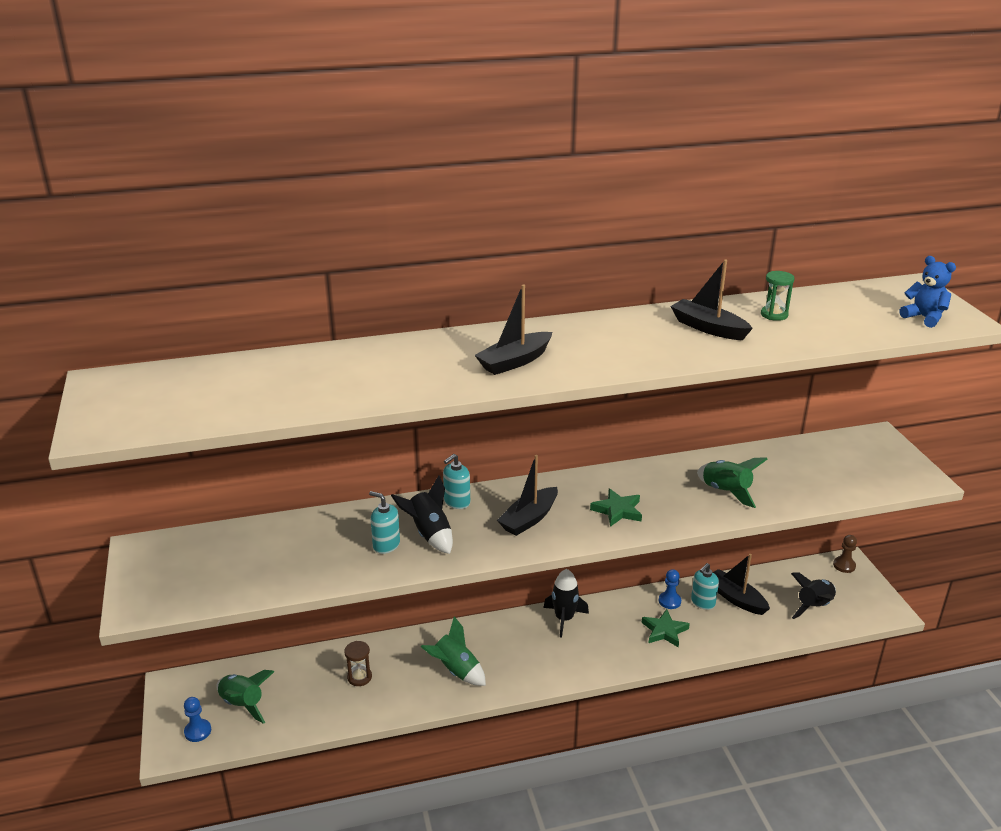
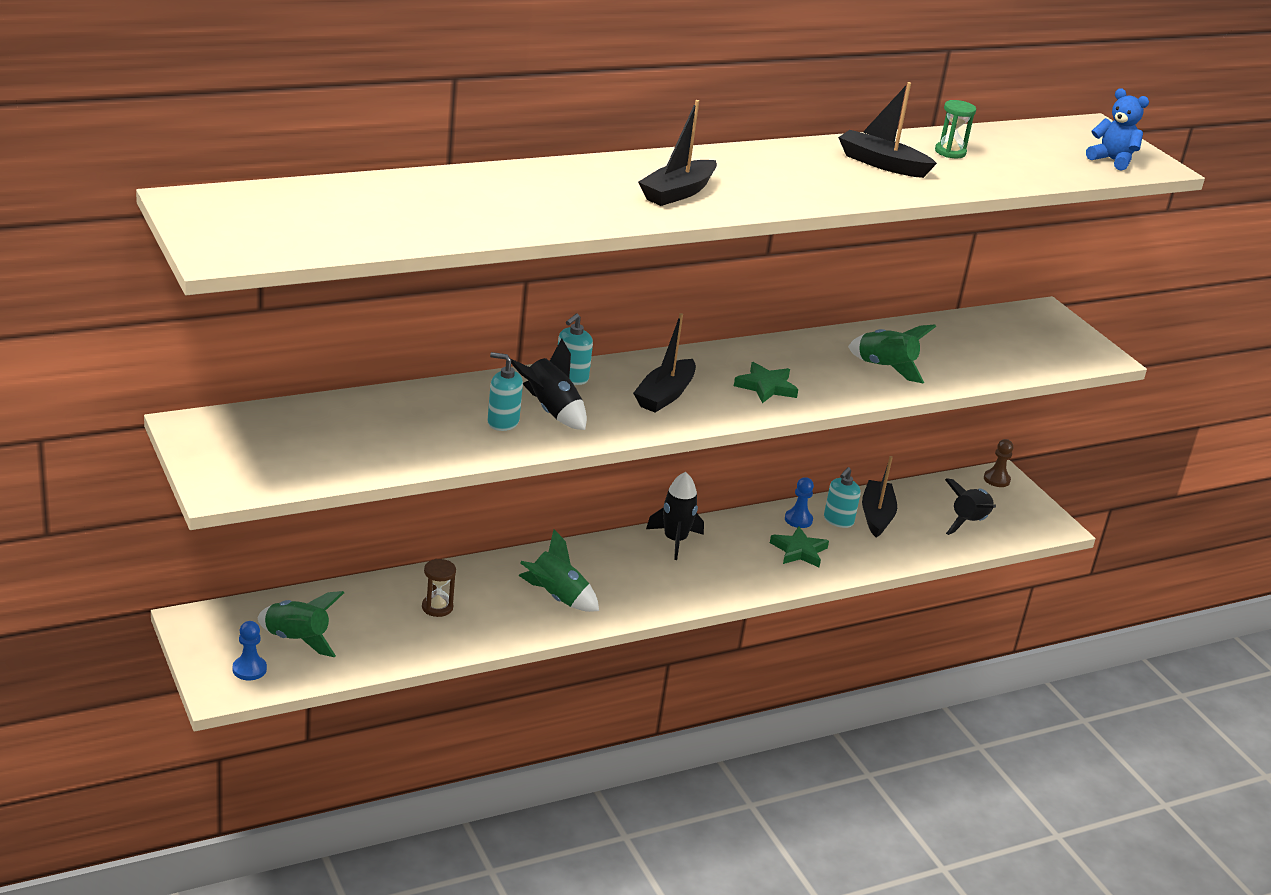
camera: 15 degrees left, 0 degrees up
(736, 598) = (876, 516): black boat -> black boat turned 60 degrees clockwise

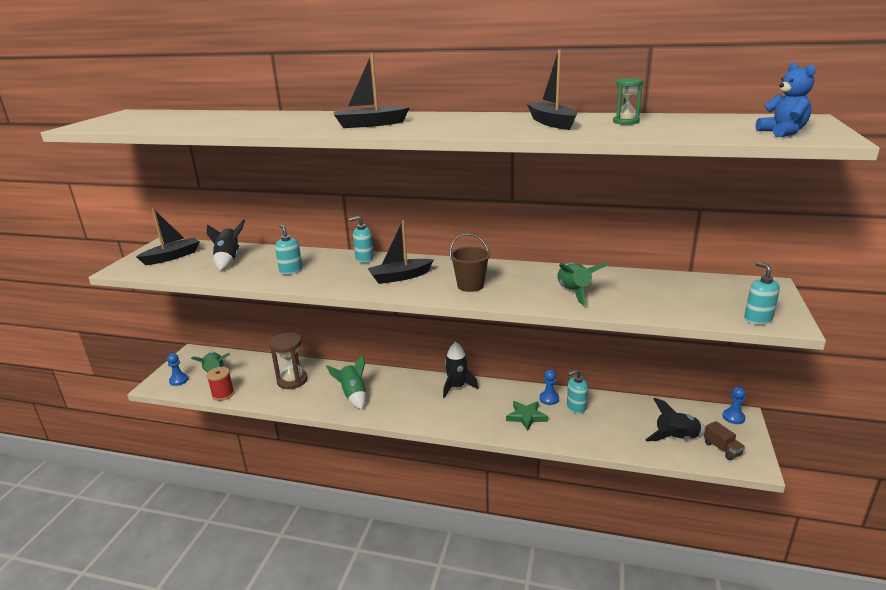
camera: 45 degrees right, 5 degrees down
(361, 663) = (223, 394): none -> red spool
(437, 607) = (292, 380): brown hourglass -> brown hourglass, size x1.68
(551, 411) = (324, 271): black rocket -> black rocket (228, 260)
(766, 387) = (470, 285): green star -> brown bucket
(876, 516) = (607, 412): black boat -> black boat (172, 257)
(996, 479) = (733, 417): brown pawn -> blue pawn
(1017, 519) = (722, 449): none -> brown truck
(1078, 358) = (757, 319): none -> turquoise soap dispenser

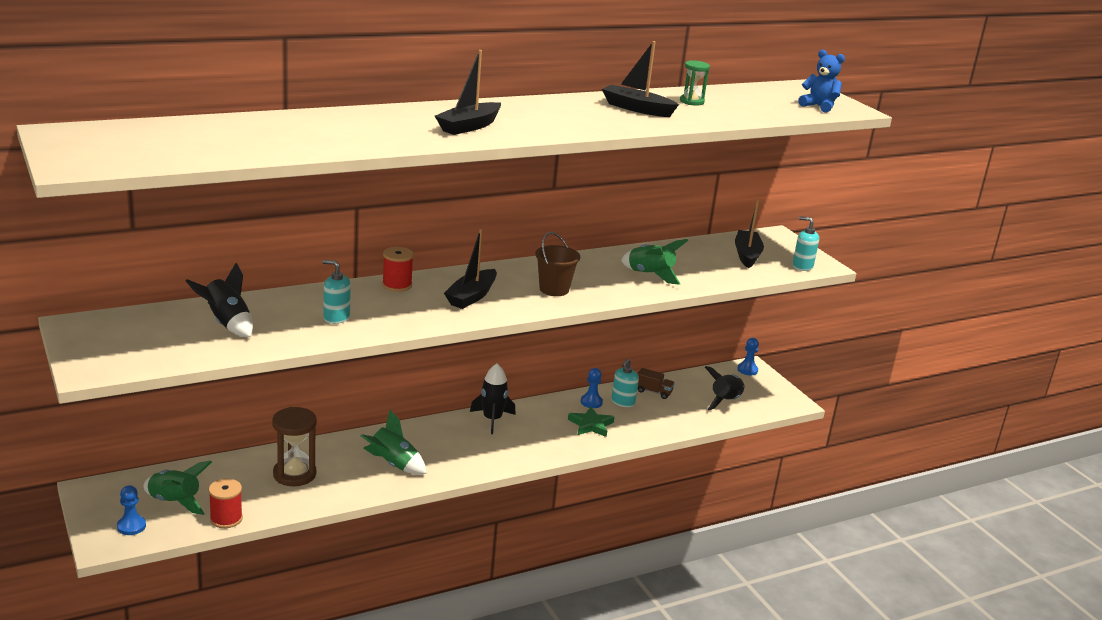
camera: 45 degrees left, 0 degrees up
(172, 257) = (132, 338): black boat -> black boat (747, 255)
(364, 259) = (397, 285): turquoise soap dispenser -> red spool
(722, 449) = (763, 398): brown truck -> brown truck (653, 392)

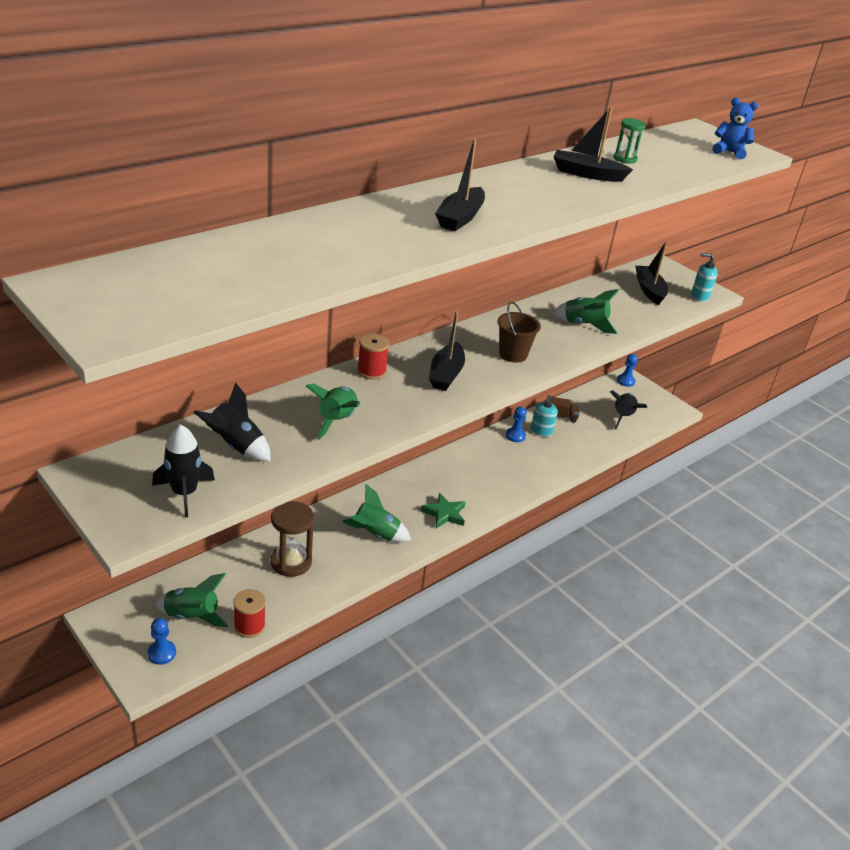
camera: 15 degrees left, 10 degrees up
(336, 318) = (337, 421): turquoise soap dispenser -> green rocket
(492, 419) = (440, 469): black rocket -> black rocket (184, 493)
(591, 425) = (526, 460): green star -> green star (444, 514)

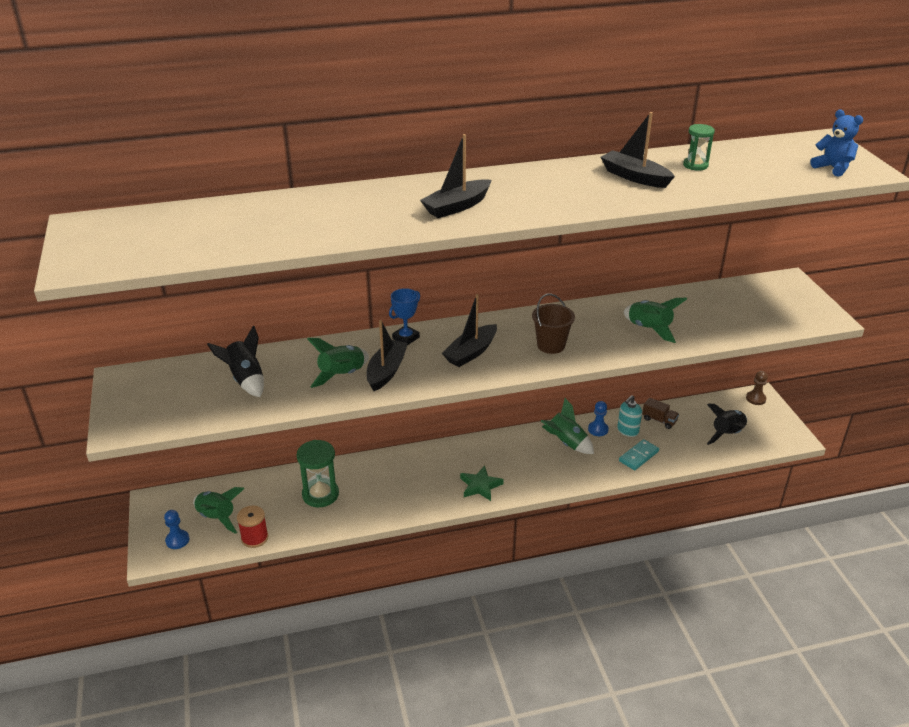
camera: 30 degrees right, 0 degrees up
(184, 493) = (179, 409): black rocket -> none
(291, 562) = (320, 494): brown hourglass -> green hourglass
(371, 371) = (406, 338): red spool -> blue trophy
(375, 534) = (406, 489): green rocket -> green rocket (566, 443)
(565, 453) = (638, 456): none -> turquoise domino
(625, 381) = (755, 399): blue pawn -> brown pawn
(649, 290) = (753, 305): black boat -> black boat (386, 371)
(699, 297) = (808, 320): turquoise soap dispenser -> none

